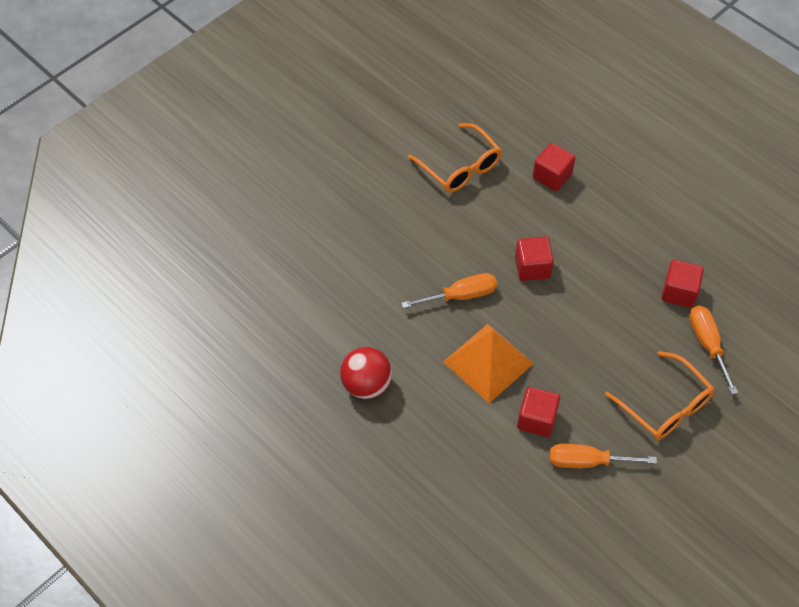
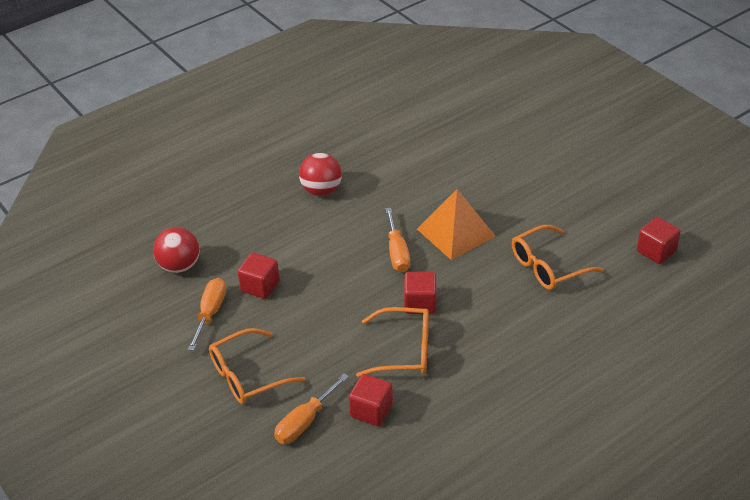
camera: 100 degrees right, 15 degrees down
(488, 362) = (324, 262): orange pyramid -> orange pyramid (456, 232)
(520, 513) = (179, 266): none -> red ball
(552, 176) = (531, 333): red cube -> red cube (656, 251)
(598, 275) = (403, 350): none -> orange glasses
(707, 344) = (305, 422): orange screwdriver -> orange screwdriver turned 135 degrees clockwise

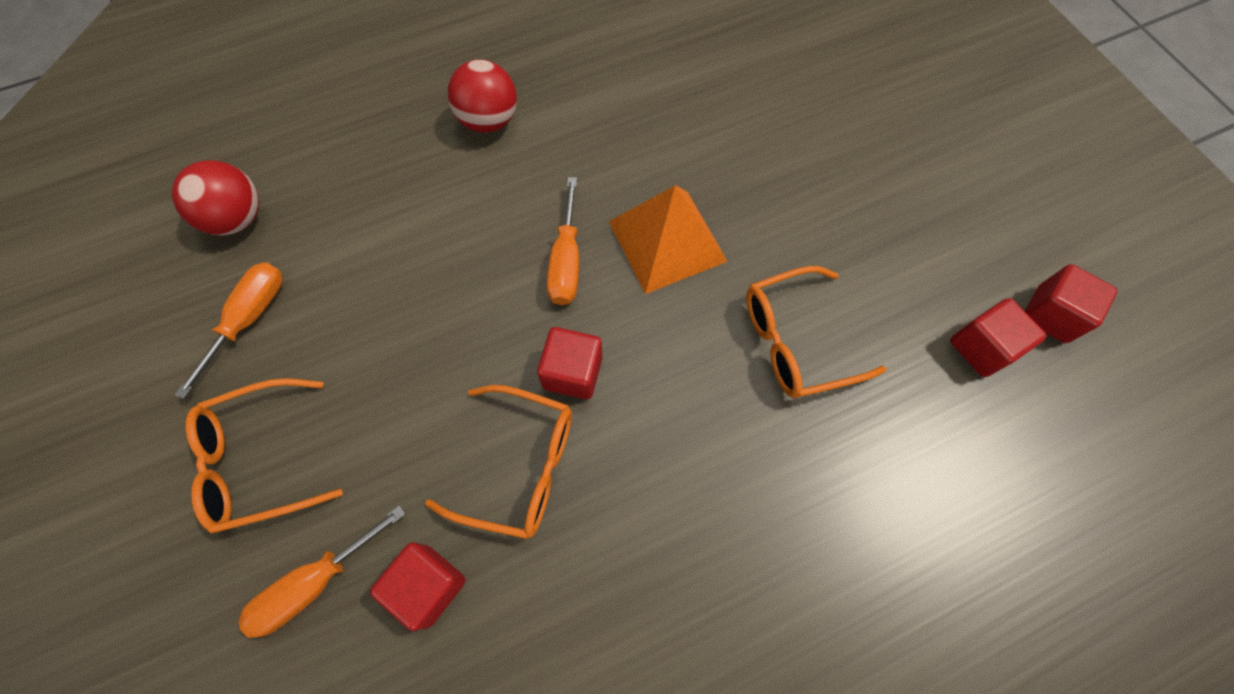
camera: 10 degrees right, 25 degrees up
(260, 286) = (340, 283): red cube -> red cube (1051, 315)

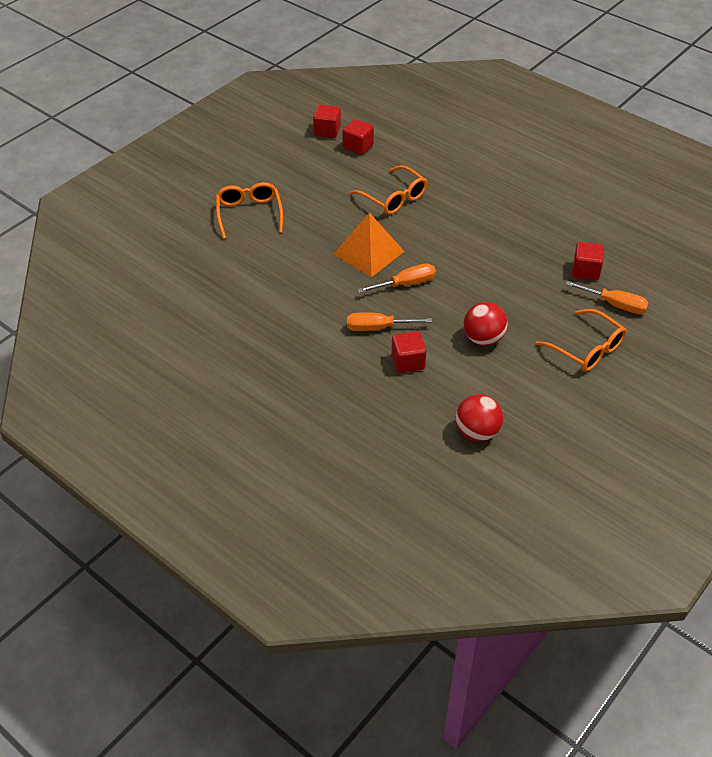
camera: 115 degrees left, 20 degrees down
(249, 319) = (528, 392): orange screwdriver -> orange screwdriver (377, 328)
(489, 120) = (334, 350): red ball -> red ball (483, 339)
(517, 465) = (518, 263): orange glasses -> orange glasses (249, 214)
(572, 372) = (462, 261): red cube -> red cube (408, 362)

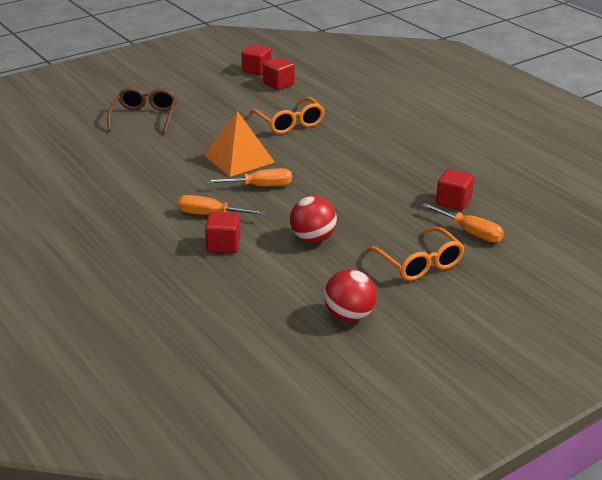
camera: 15 degrees right, 15 degrees down
(249, 214) = (144, 117): orange glasses -> brown glasses
(477, 432) = (259, 312): red ball -> red ball (349, 316)

